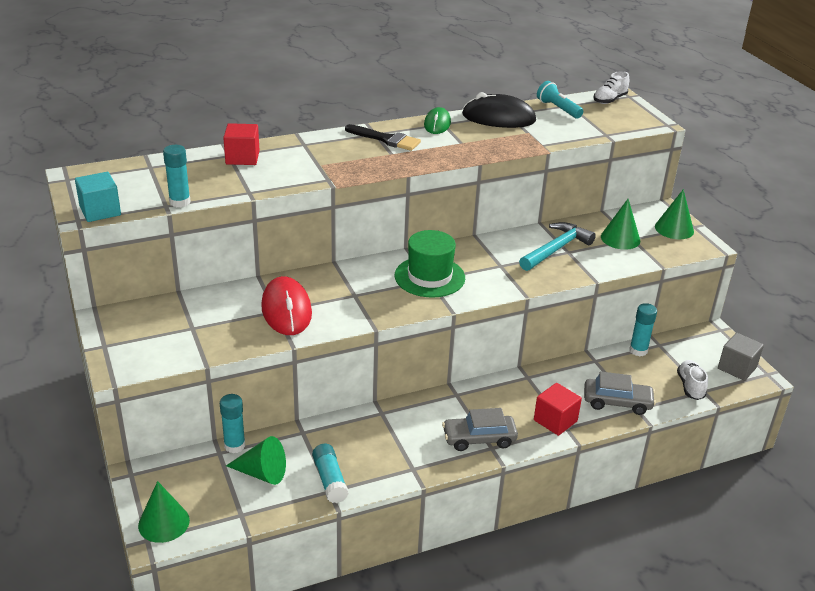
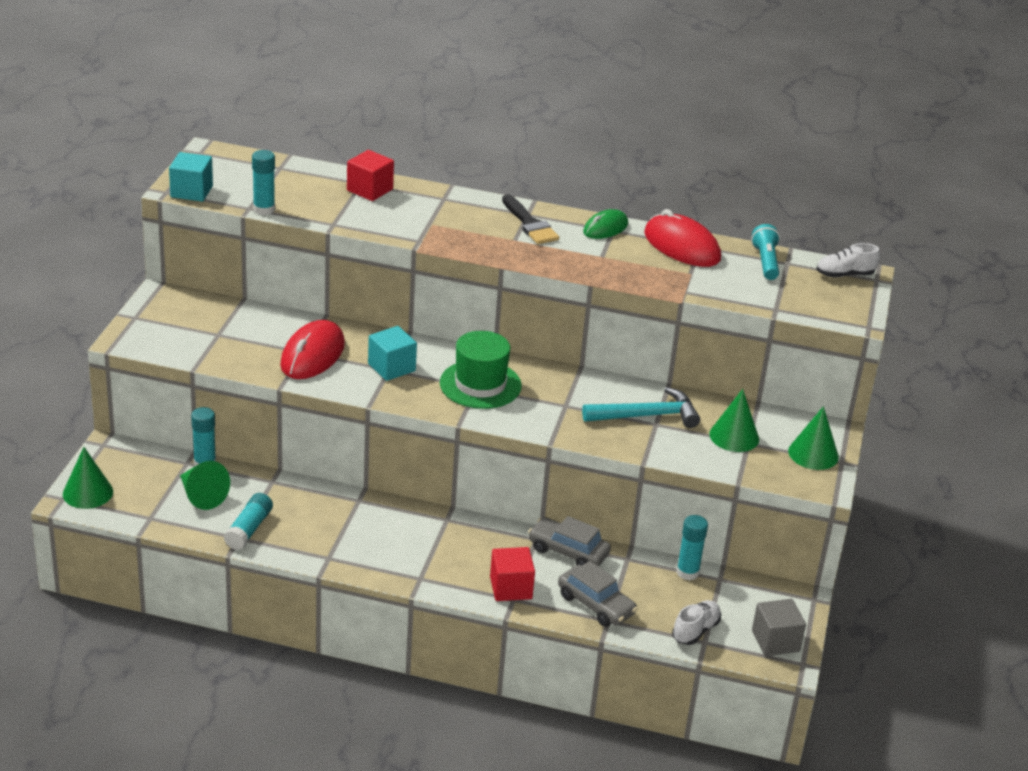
camera: 35 degrees right, 0 degrees up
(355, 293) = (391, 367): none -> turquoise cube
(479, 439) = (418, 565): grey car -> grey car (568, 551)
(498, 118) = (681, 246): black mouse -> red mouse

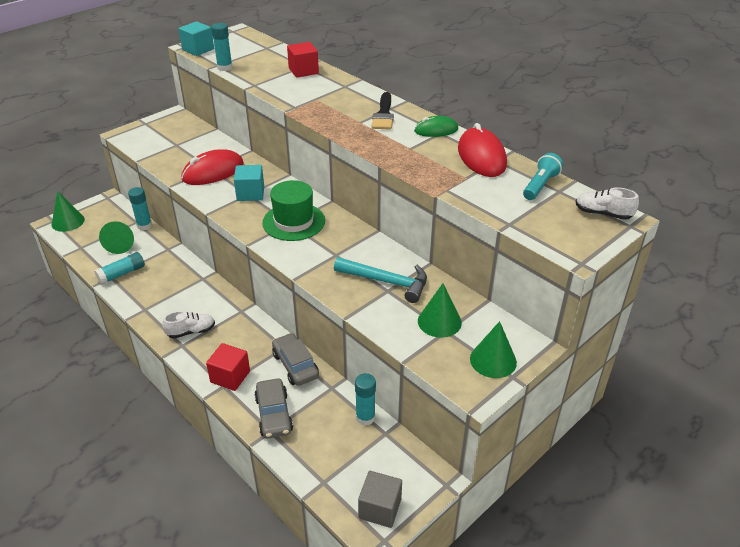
camera: 35 degrees right, 5 degrees up
(695, 631) = (325, 469): white shoe -> white shoe (191, 331)

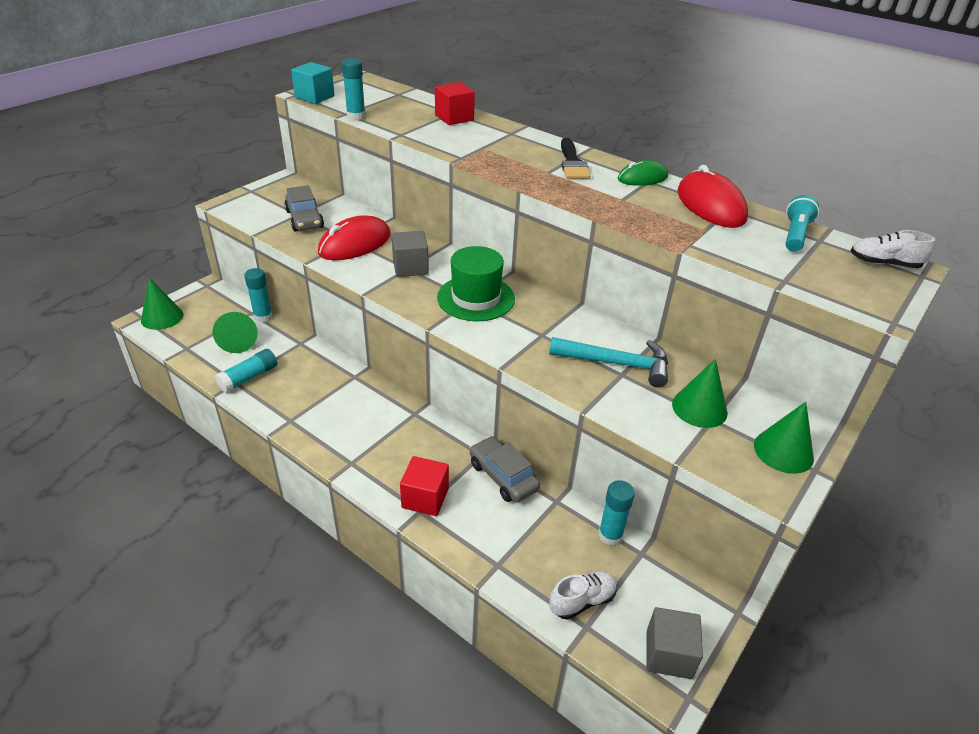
camera: 10 degrees left, 0 degrees up
(191, 331) = (358, 444): white shoe -> white shoe (582, 601)
(250, 193) = (410, 267): turquoise cube -> grey cube
(274, 414) = (495, 542): grey car -> grey car (304, 219)

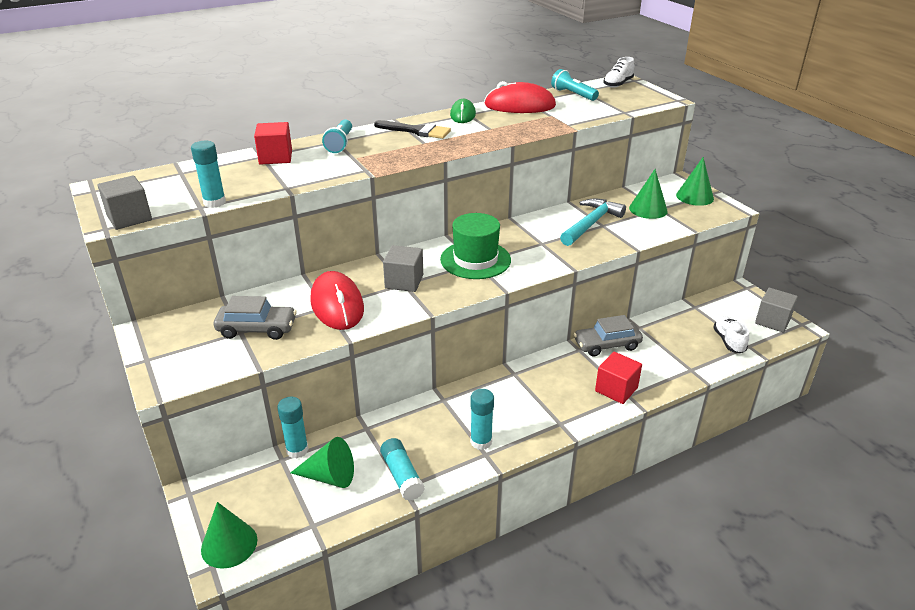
camera: 65 degrees left, 5 degrees down
(314, 97) = (129, 218): turquoise cube -> grey cube
(506, 136) = (340, 144): none -> turquoise flashlight
(610, 535) = (677, 314): turquoise glue stick -> turquoise glue stick (481, 442)

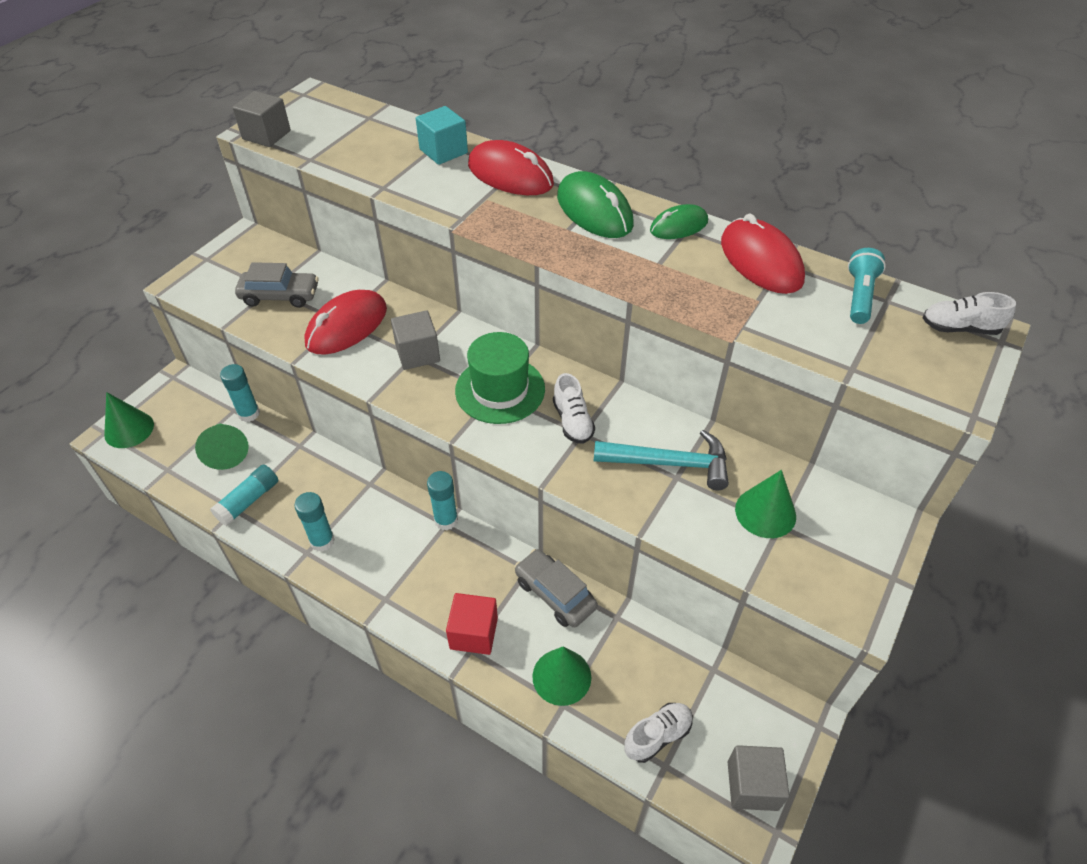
camera: 60 degrees right, 15 degrees up
(214, 202) = (323, 162): turquoise glue stick -> turquoise glue stick (446, 520)
(257, 329) = (280, 296): grey car -> grey car turned 60 degrees counterclockwise
(275, 157) = (443, 151): red cube -> turquoise cube
(340, 144) = (510, 175): turquoise flashlight -> red mouse
(416, 131) = (594, 211): black brush -> green mouse
(529, 243) = (572, 421): none -> white shoe
(694, 197) = (859, 558): green cone -> green cone (561, 676)

